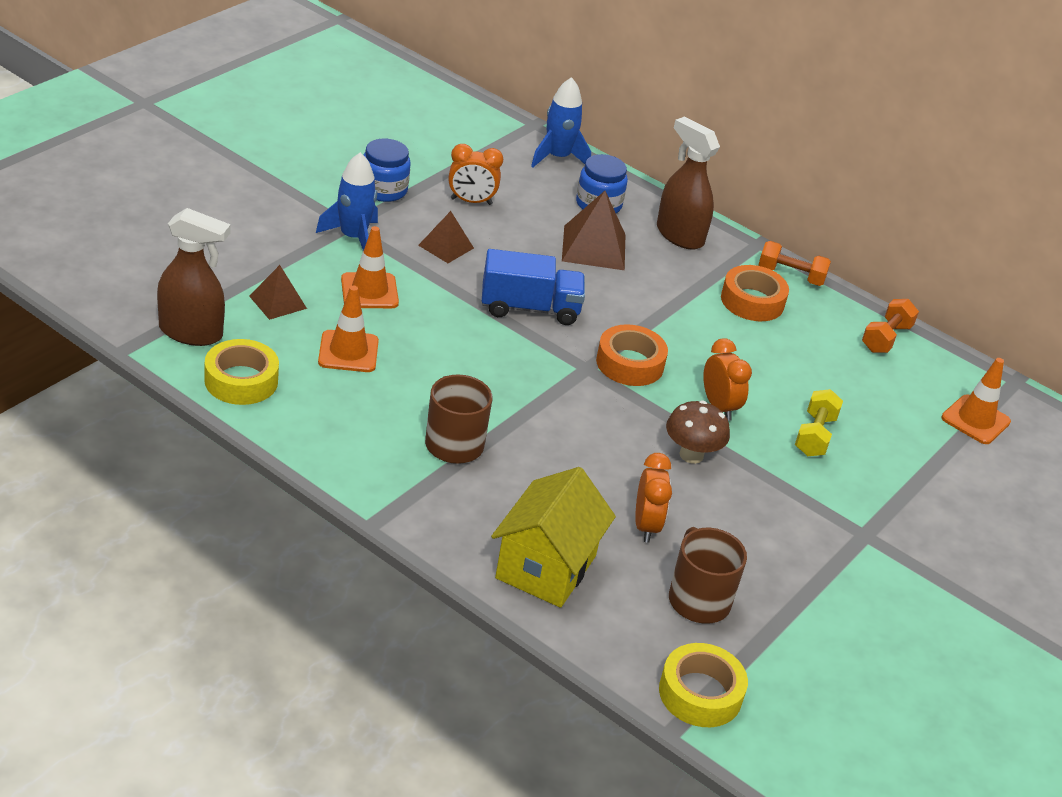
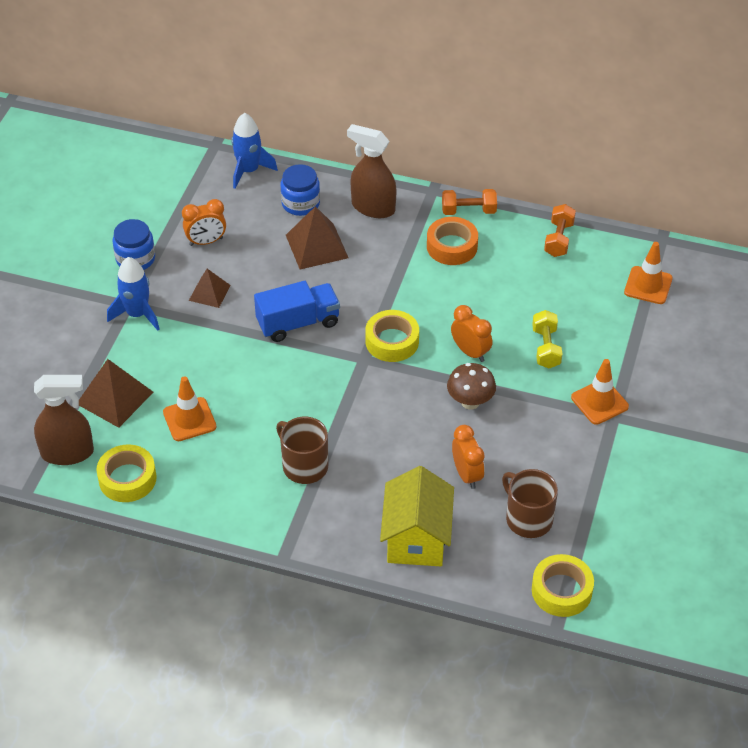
camera: 15 degrees left, 10 degrees up
(278, 302) = (115, 398): brown pyramid -> brown pyramid, size x1.61
(369, 291) = (175, 358): orange traffic cone -> orange traffic cone (599, 402)
(630, 363) = (392, 341): orange tape -> yellow tape

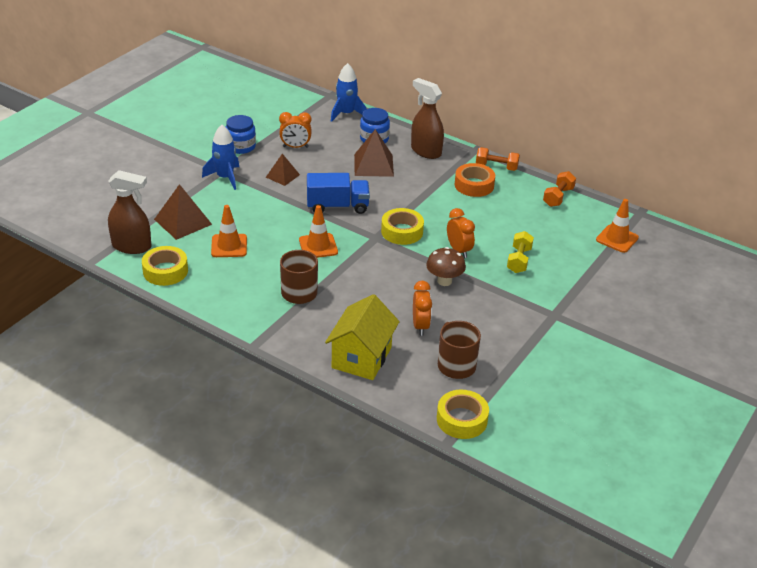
camera: 15 degrees right, 10 degrees down
(599, 402) = (547, 303): orange traffic cone -> orange traffic cone (318, 246)

